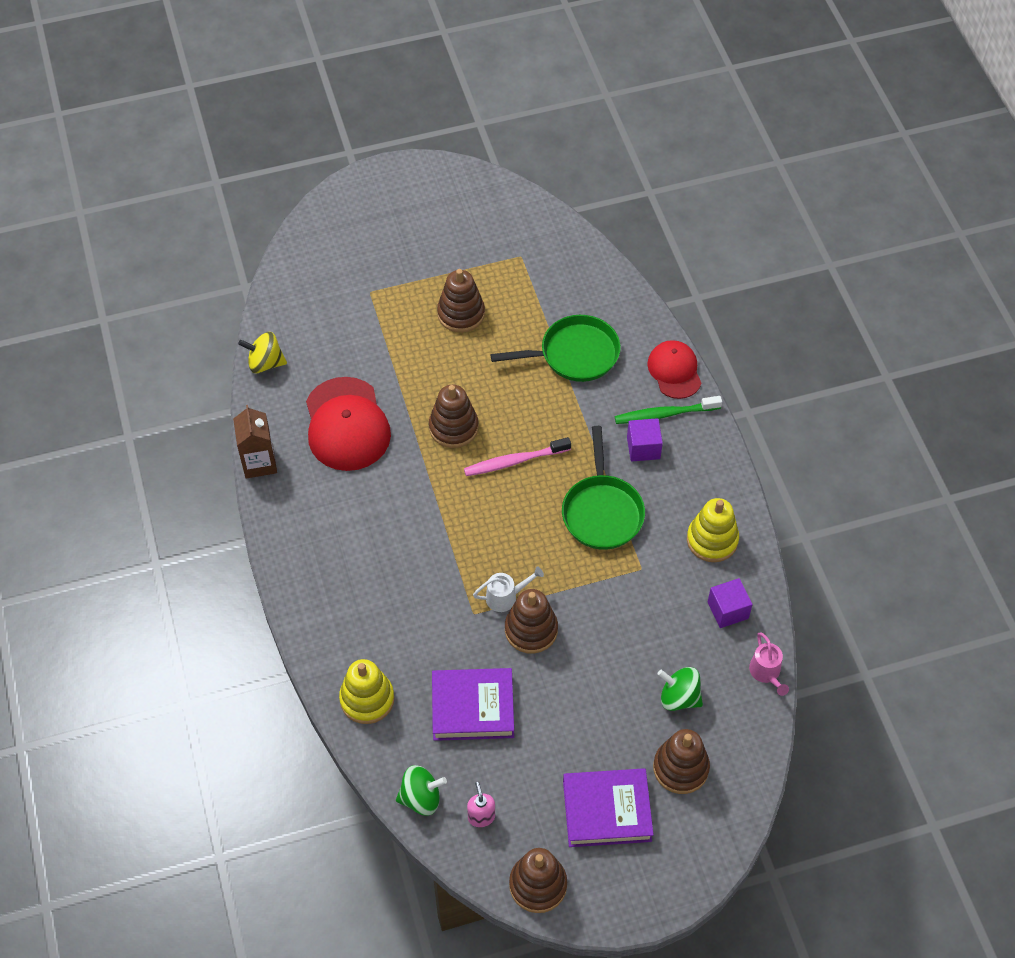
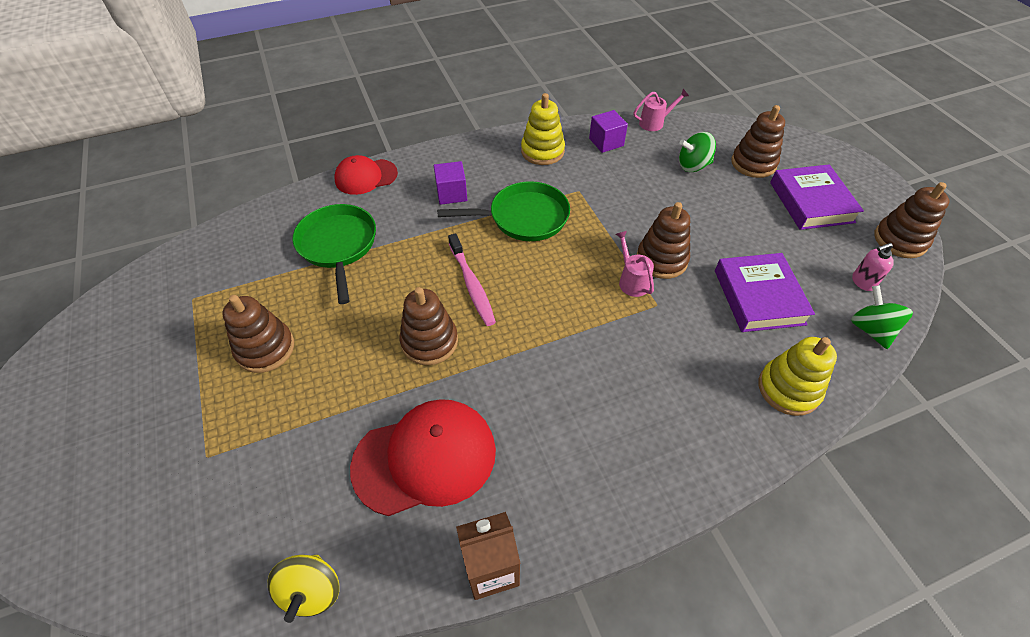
camera: 95 degrees left, 5 degrees down
(506, 597) = (631, 280): white watering can -> pink watering can
(664, 414) = (414, 181): green toothbrush -> none
(679, 697) = (693, 166): green spinning top -> green spinning top turned 60 degrees clockwise

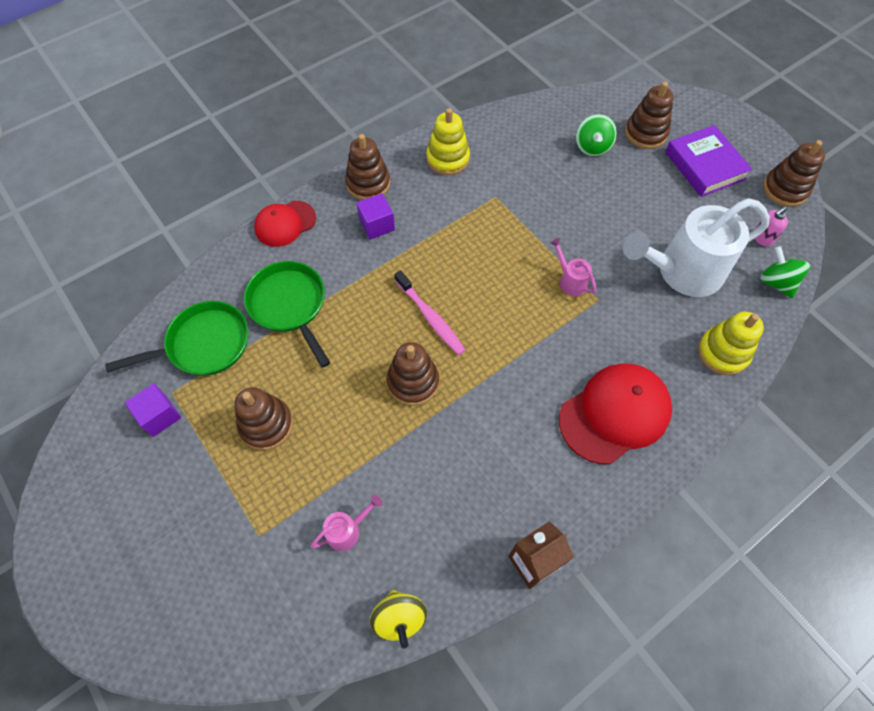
camera: 15 degrees left, 10 degrees up
(425, 458) = (449, 487): red cap -> red cap (615, 414)
(523, 217) = (454, 237): green pan -> green pan (203, 344)
(606, 142) = (505, 136): purple cube -> purple cube (159, 416)
(655, 123) = (544, 104): pink watering can -> pink watering can (348, 530)
(661, 260) = (590, 254): brown stacking toy -> brown stacking toy (368, 183)
(693, 166) = (592, 147): green spinning top -> green spinning top turned 60 degrees counterclockwise
(759, 297) = (681, 272): purple book -> white watering can

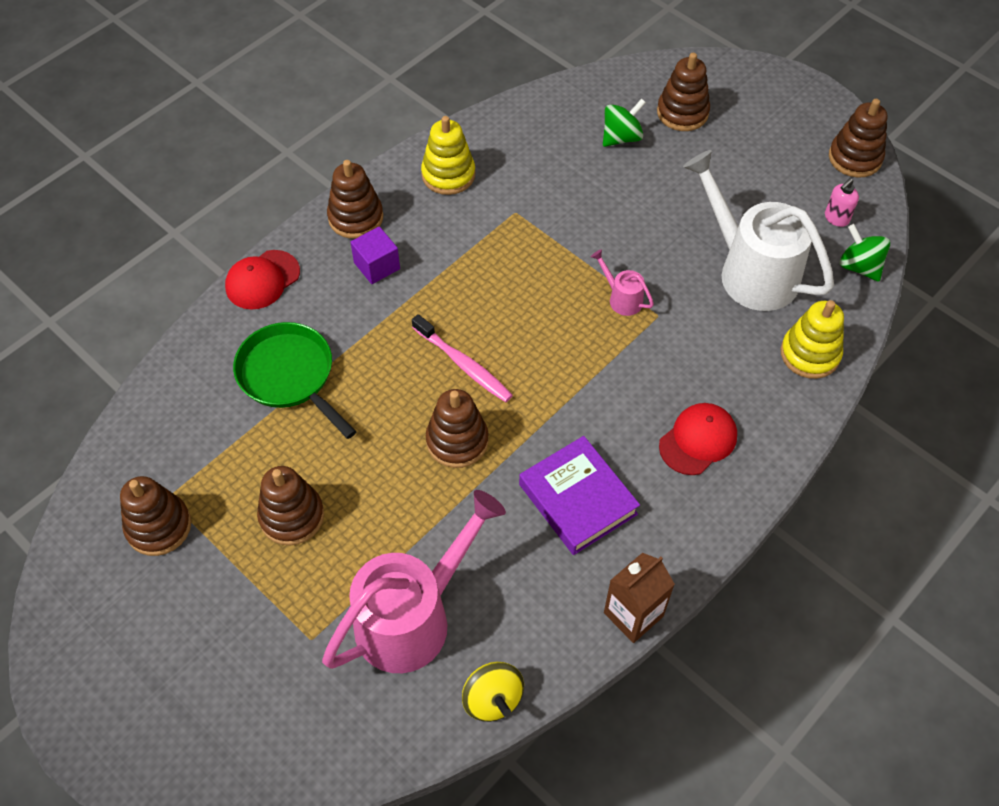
camera: 10 degrees left, 5 degrees down
(159, 416) = (159, 526): purple cube -> brown stacking toy
(203, 344) = (193, 437): green pan -> none
(348, 530) = (414, 616): pink watering can -> pink watering can, size x2.37
(592, 147) = (621, 137): green spinning top -> green spinning top turned 120 degrees counterclockwise
(615, 414) = (698, 440): red cap -> red cap, size x0.62
(681, 272) = (749, 270): white watering can -> white watering can turned 75 degrees clockwise
(704, 165) = (758, 142): purple book -> purple book (578, 499)

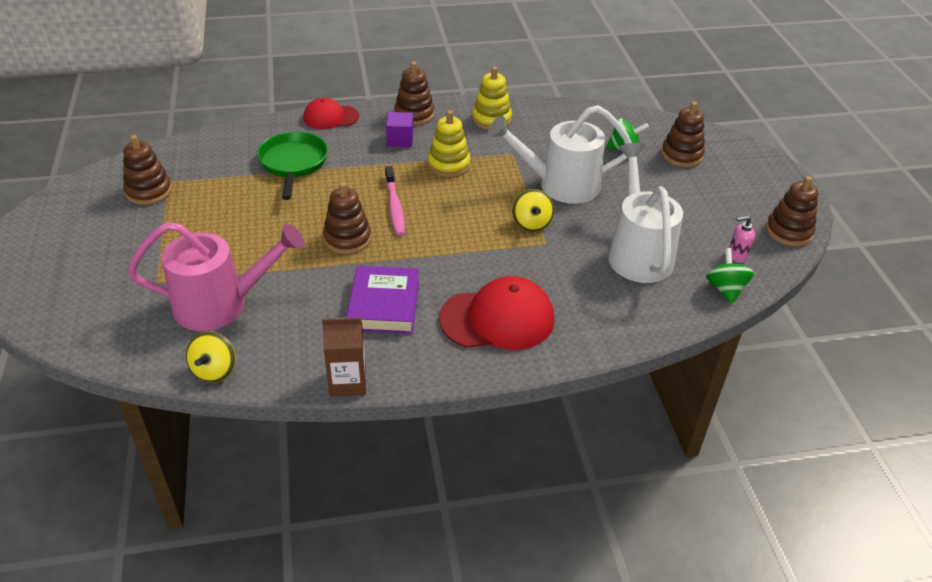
camera: 35 degrees right, 15 degrees down
(292, 516) = (217, 223): brown stacking toy -> none
(602, 228) = (559, 185): none -> white watering can
(621, 298) = (531, 224): pink watering can -> yellow spinning top
(698, 440) = (498, 319): red cap -> red cap, size x1.62
(810, 354) = (632, 316): yellow stacking toy -> yellow stacking toy (449, 165)

